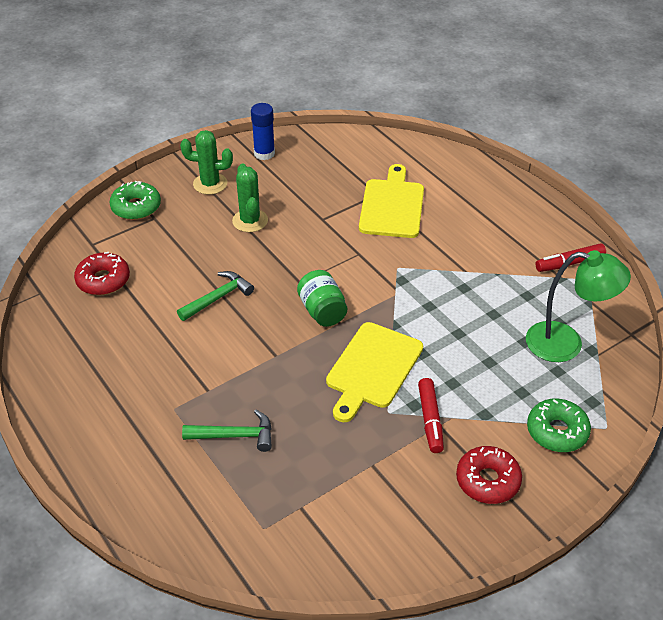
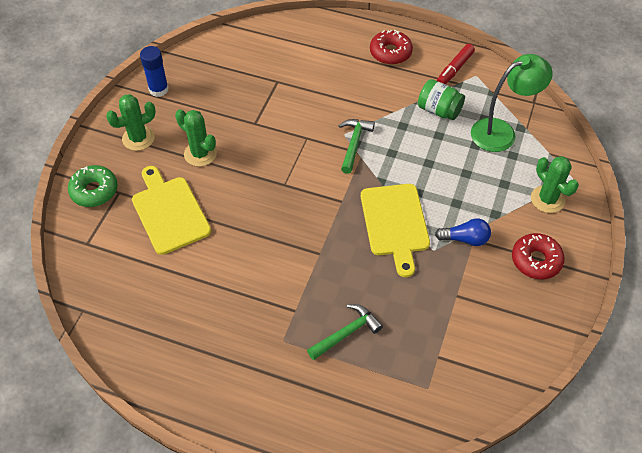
camera: 35 degrees left, 10 degrees up
(103, 280) = (127, 269): red donut -> red donut (390, 52)
(218, 298) = (234, 232): green hammer -> green hammer (354, 144)
(322, 311) = (321, 199): green jar -> green jar (439, 110)
(392, 206) = (297, 86): yellow cutting board -> yellow cutting board (169, 212)
(430, 420) = (465, 239): red marker -> blue light bulb
(557, 431) = (547, 199): green donut -> green cactus

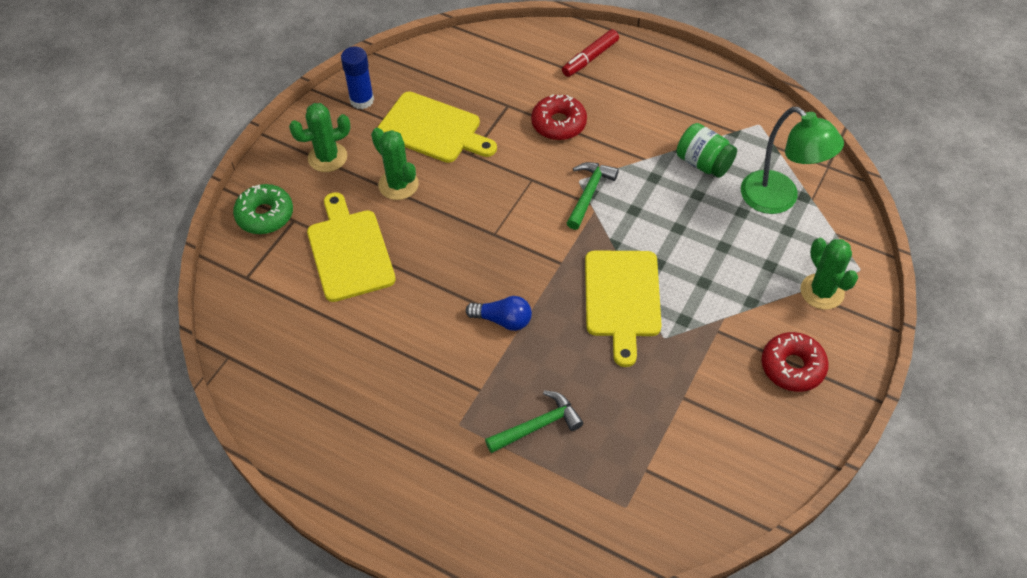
camera: 10 degrees right, 0 degrees up
(221, 106) = (433, 129): none -> yellow cutting board
(390, 52) = (655, 84): red donut -> red donut (558, 124)
(454, 69) = (733, 113): red marker -> red marker (590, 58)
(465, 239) = (707, 329): blue light bulb -> blue light bulb (503, 320)
(501, 132) = (779, 199): green lamp -> green lamp turned 60 degrees clockwise

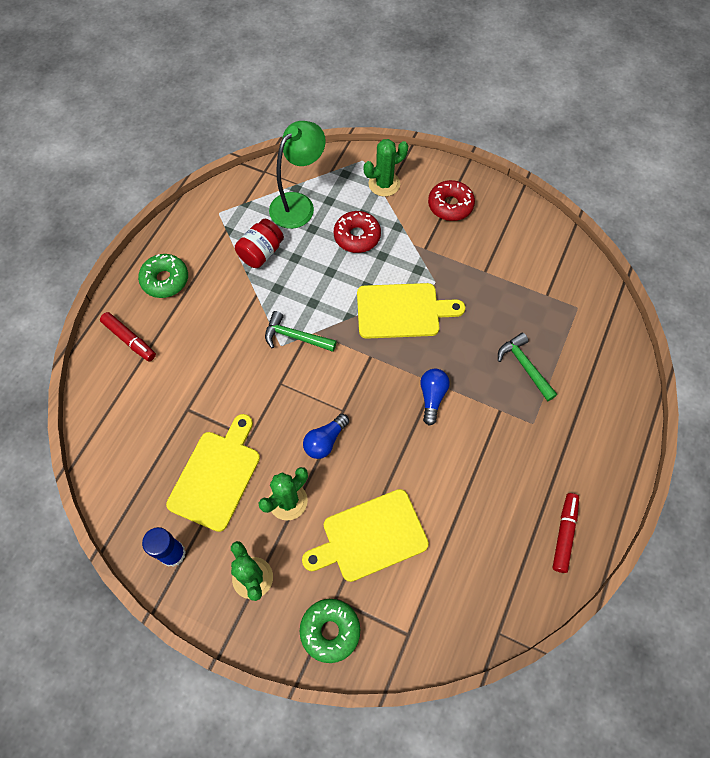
camera: 95 degrees left, 10 degrees up
(318, 437) = (564, 534): none -> red marker
(459, 217) = (325, 441): none -> blue light bulb
(558, 124) = (213, 363): red donut -> red donut (357, 236)
(664, 82) = (165, 280): none -> green donut
(703, 163) = (261, 253): green jar -> red jar

